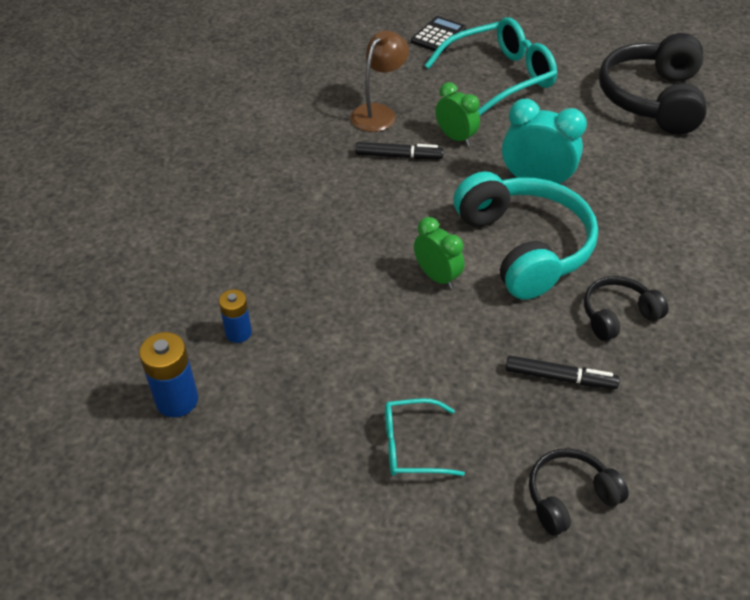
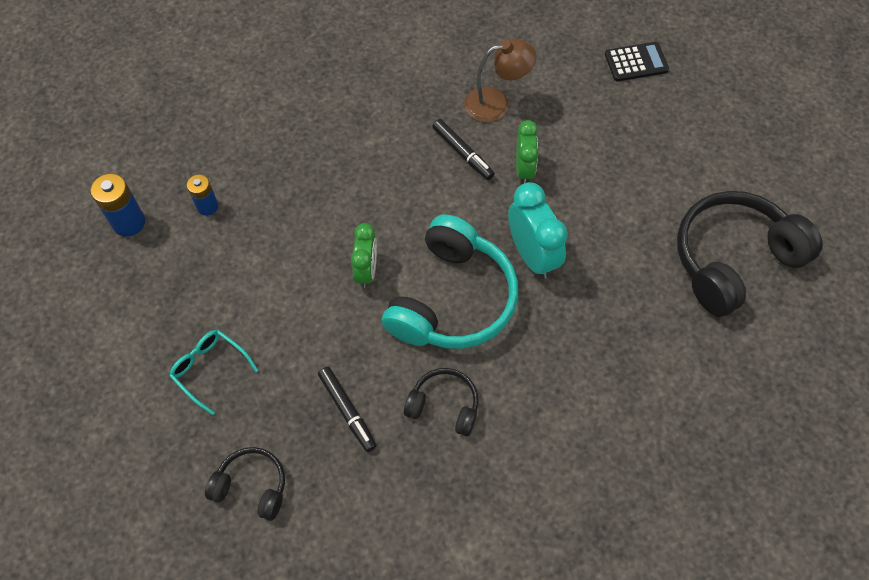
camera: 45 degrees right, 15 degrees up
(500, 77) = (632, 140): turquoise glasses -> none

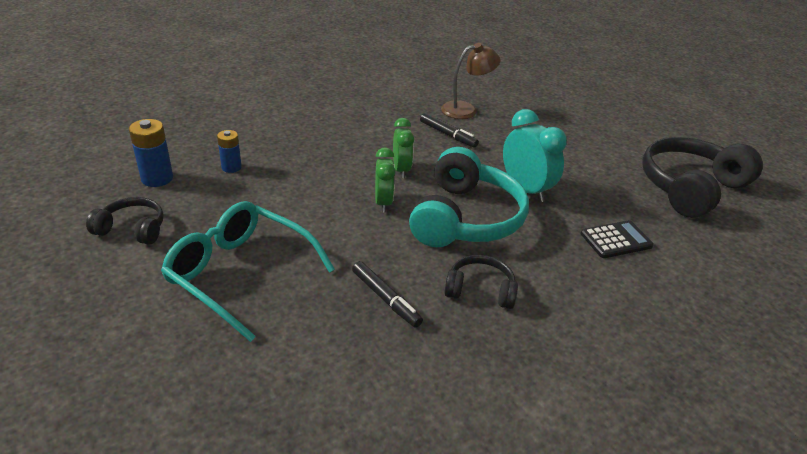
camera: 10 degrees left, 25 degrees down
(210, 369) = (240, 274): turquoise glasses -> turquoise glasses, size x1.89
(252, 486) = (293, 365): black headphones -> black headphones (132, 229)
(524, 169) = (500, 143): green clock -> green clock (401, 170)
(636, 62) = (563, 90): black calculator -> black calculator (616, 240)

